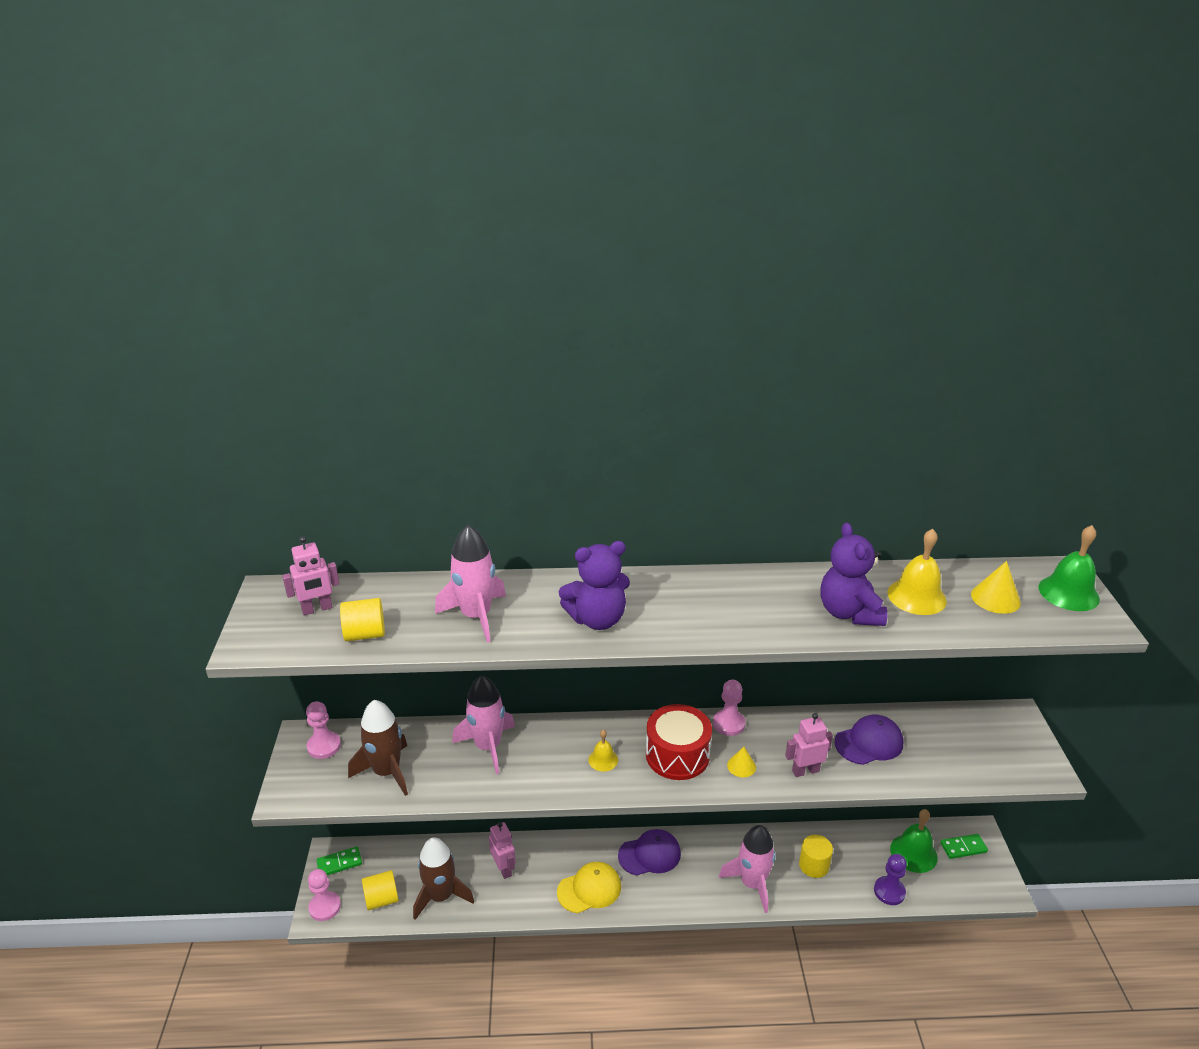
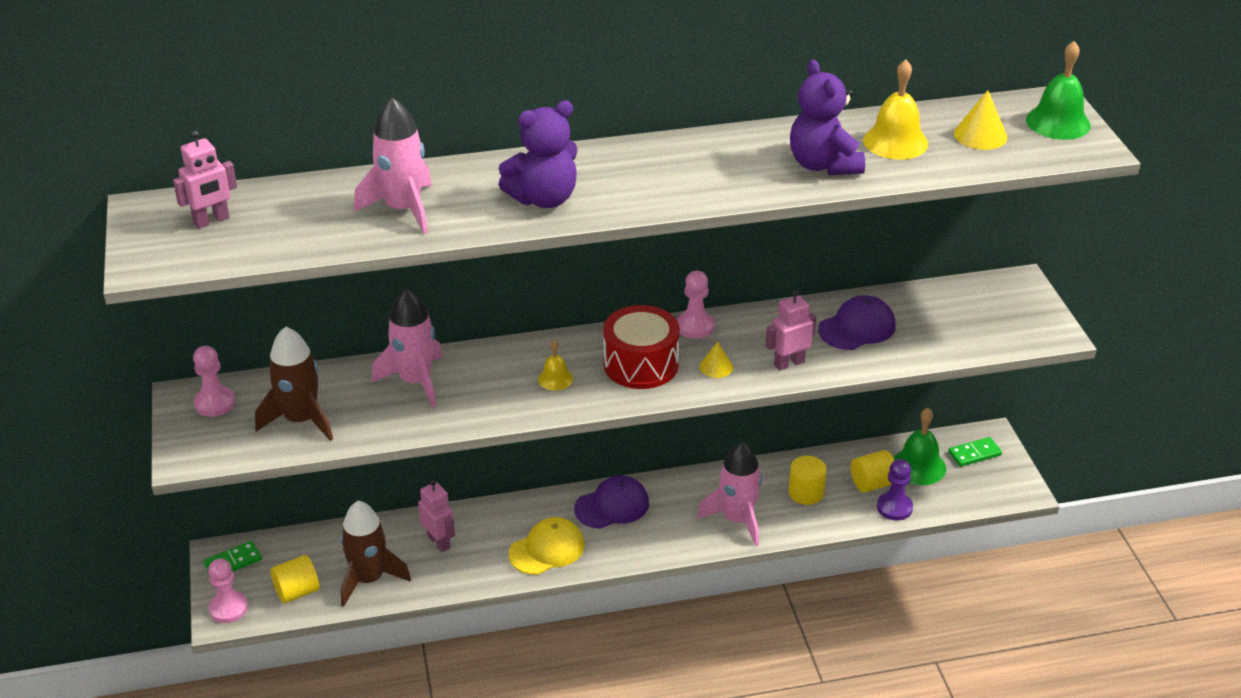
camera: 10 degrees left, 5 degrees up
(365, 634) = (279, 240): yellow cylinder -> yellow cylinder (872, 484)

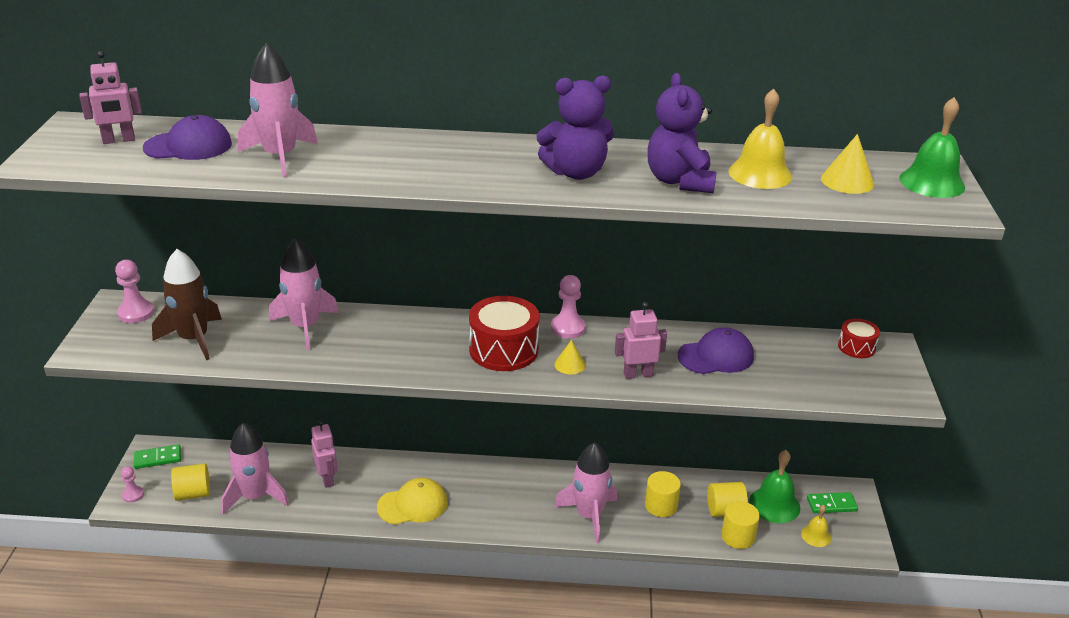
camera: 15 degrees right, 5 degrees down
(228, 608) = (133, 495): pink pawn -> pink pawn, size x0.63
(369, 579) = (255, 496): brown rocket -> pink rocket
(544, 199) = (406, 167): purple teddy bear -> purple teddy bear (576, 172)
(555, 379) = (423, 347): yellow bell -> yellow bell (816, 535)
(612, 506) = (485, 480): purple cap -> purple cap (188, 146)
(894, 507) = (738, 536): purple pawn -> yellow cylinder
(988, 290) = (856, 347): none -> red drum

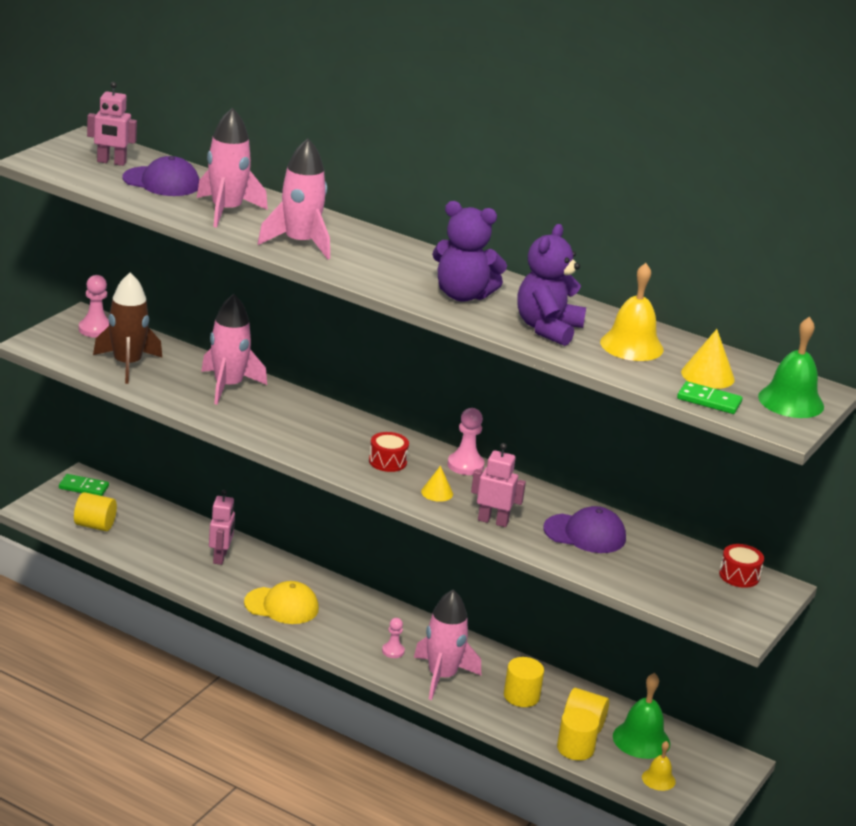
camera: 25 degrees right, 5 degrees down
(133, 495) = (44, 508): pink pawn -> pink pawn (393, 651)
(255, 496) = (146, 547): pink rocket -> pink rocket (300, 243)
(503, 350) = (387, 461): red drum -> red drum, size x0.54
(831, 504) = (703, 763): green domino -> green domino (709, 401)

